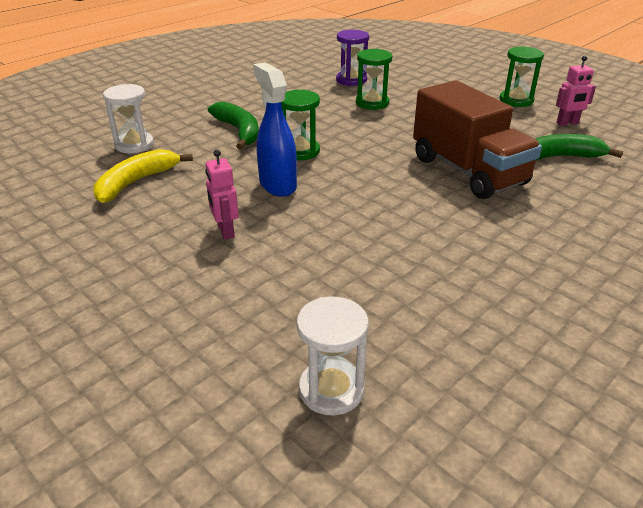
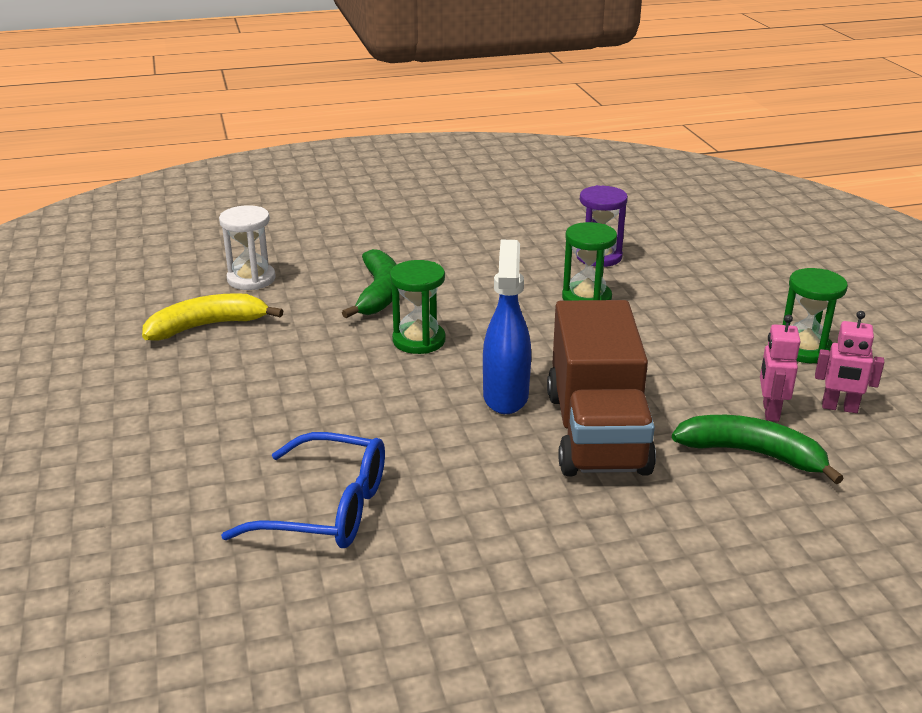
camera: 30 degrees right, 5 degrees down
(225, 231) = (232, 413): pink robot -> pink robot (770, 411)
(277, 185) = (345, 376): blue spray bottle -> blue spray bottle (505, 396)
(331, 389) = (147, 620): white hourglass -> none
(366, 268) = (326, 508): none -> blue glasses

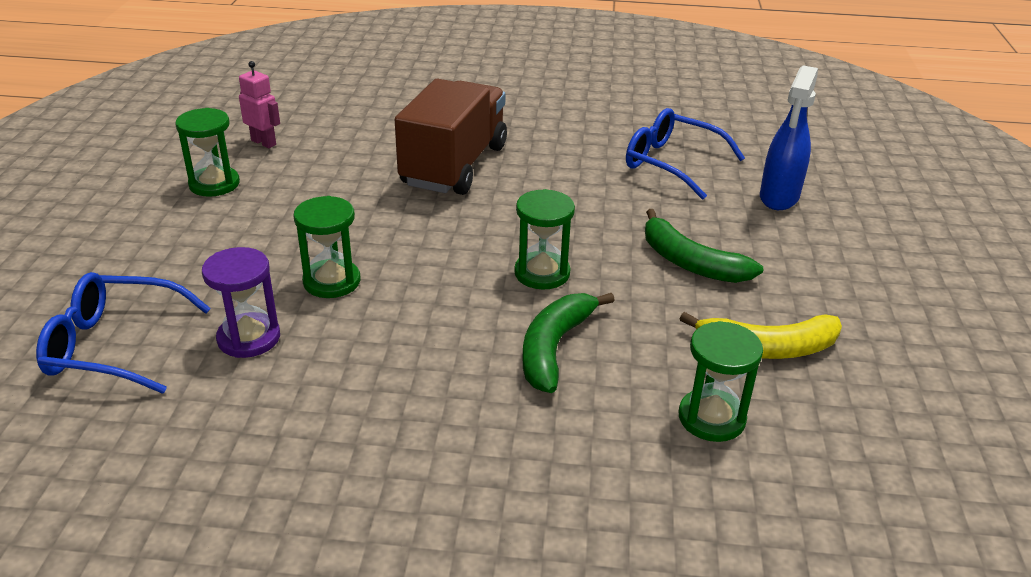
camera: 160 degrees left, 5 degrees up
(251, 279) = (711, 418): white hourglass -> green hourglass
(505, 396) = (499, 204): blue spray bottle -> blue spray bottle (779, 197)
(677, 237) = (114, 346): none -> blue glasses
(752, 454) = (365, 132): green banana -> green banana (690, 262)
(770, 411) = (315, 151): pink robot -> none

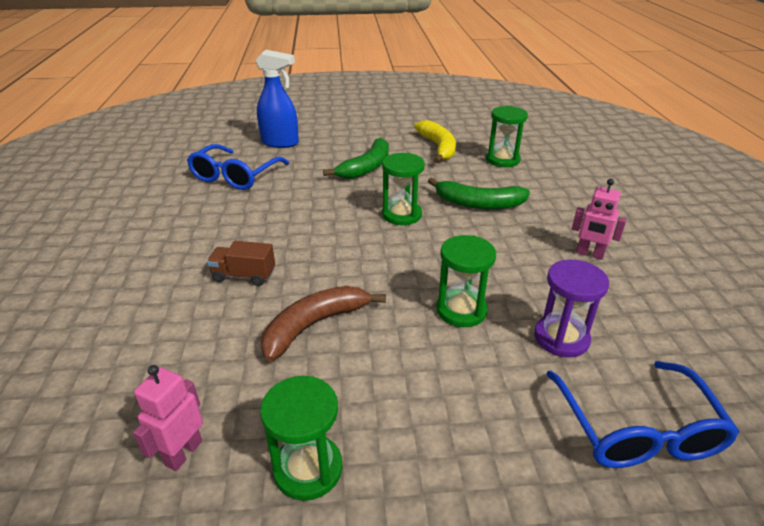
camera: 100 degrees left, 0 degrees up
(360, 197) = (315, 325): none -> brown banana
(381, 421) = (589, 254): none -> pink robot
(454, 165) = (244, 276): brown truck -> brown truck, size x0.43

